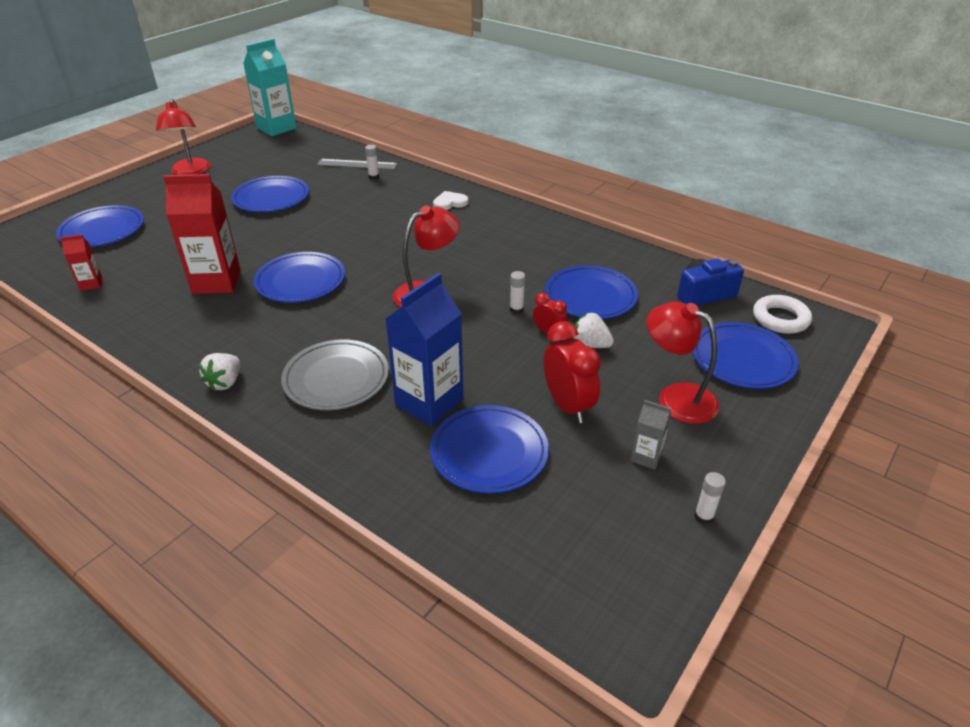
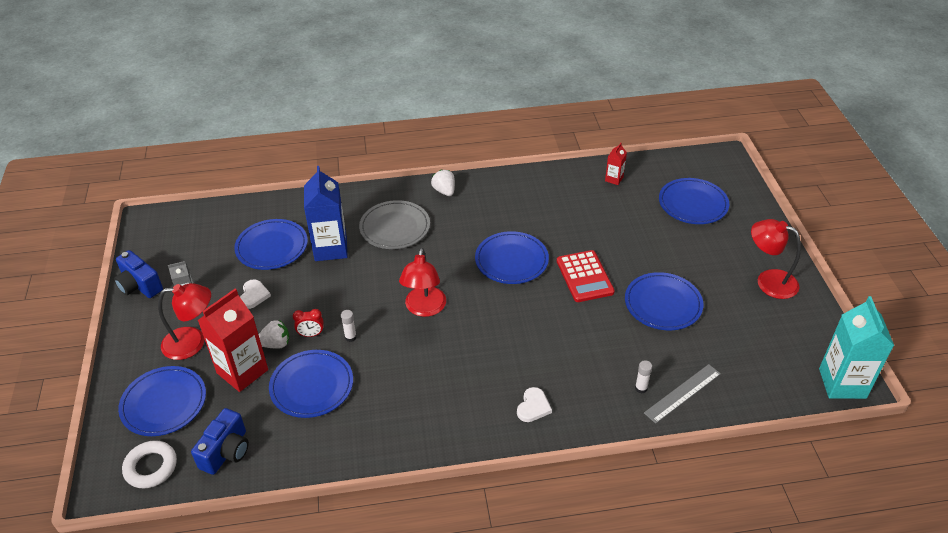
camera: 135 degrees right, 5 degrees up
(216, 282) = (555, 226): red carton -> red carton (242, 371)
(278, 239) = (584, 277): none -> red calculator
(568, 405) = (254, 295): red clock -> white heart
(703, 517) = (139, 286): white glue stick -> blue camera

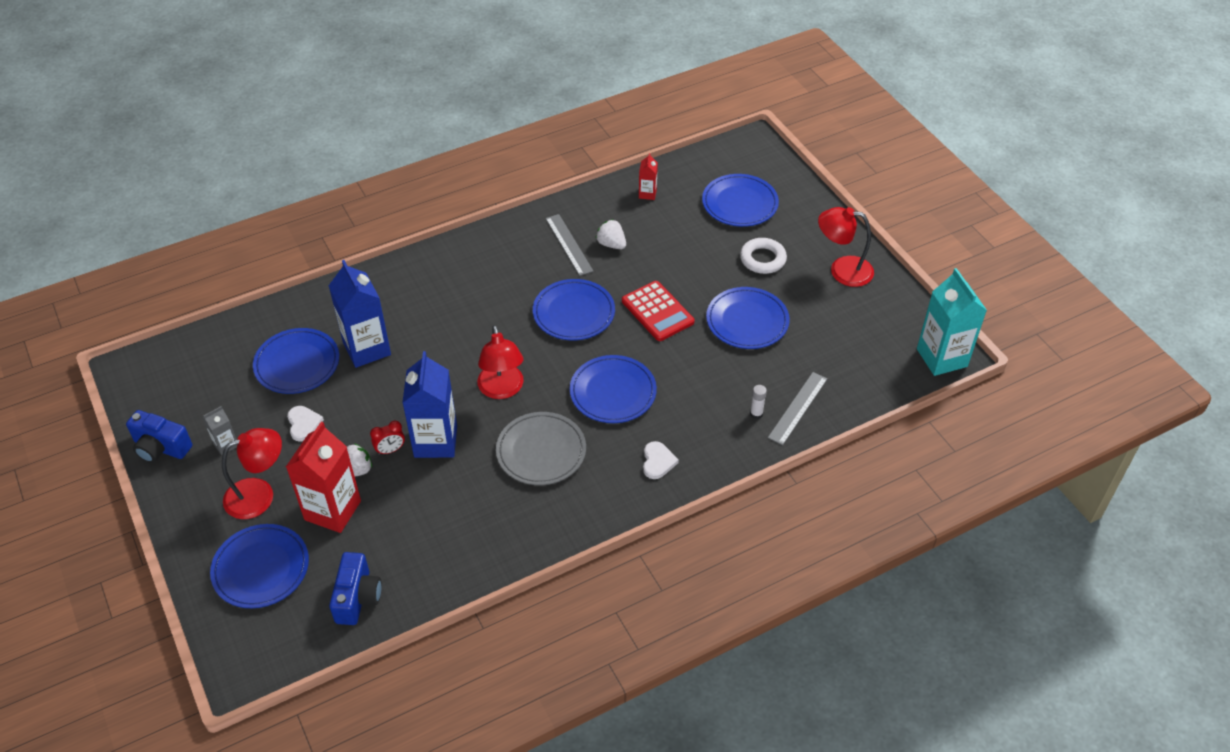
camera: 20 degrees left, 5 degrees up
(151, 467) = (282, 637): white ring -> white ring (762, 259)
(312, 386) = (417, 504): blue plate -> blue plate (613, 392)
(350, 337) = (435, 441): white glue stick -> blue carton
(395, 227) = (429, 306): grey plate -> grey plate (541, 451)
(444, 191) = (467, 250): white strawberry -> white strawberry (611, 244)
(530, 205) = (569, 244): none -> grey ruler

